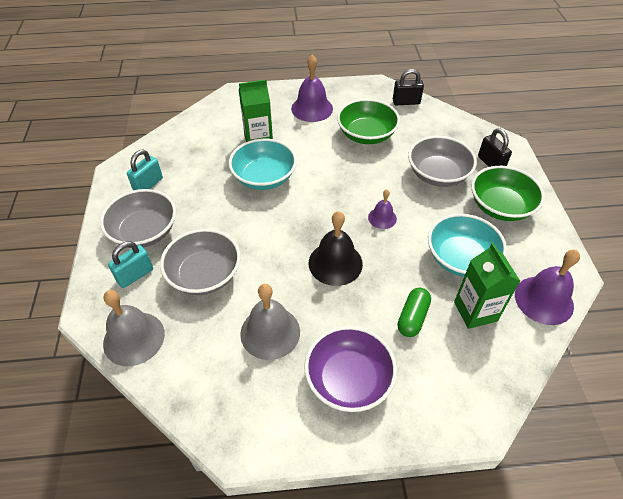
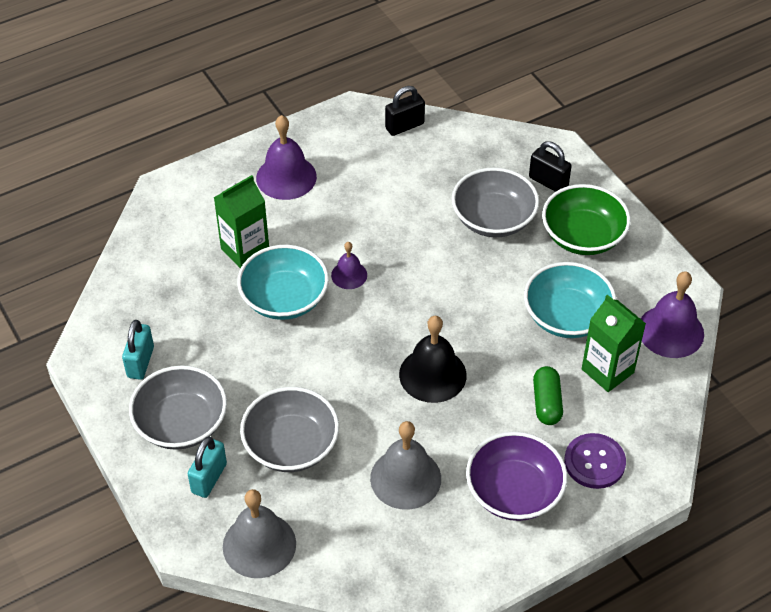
camera: 25 degrees left, 0 degrees up
(366, 135) = (379, 193): green bowl -> none
(382, 218) = (456, 300): purple bell -> purple bell (349, 275)
(429, 383) = (594, 462): none -> purple button

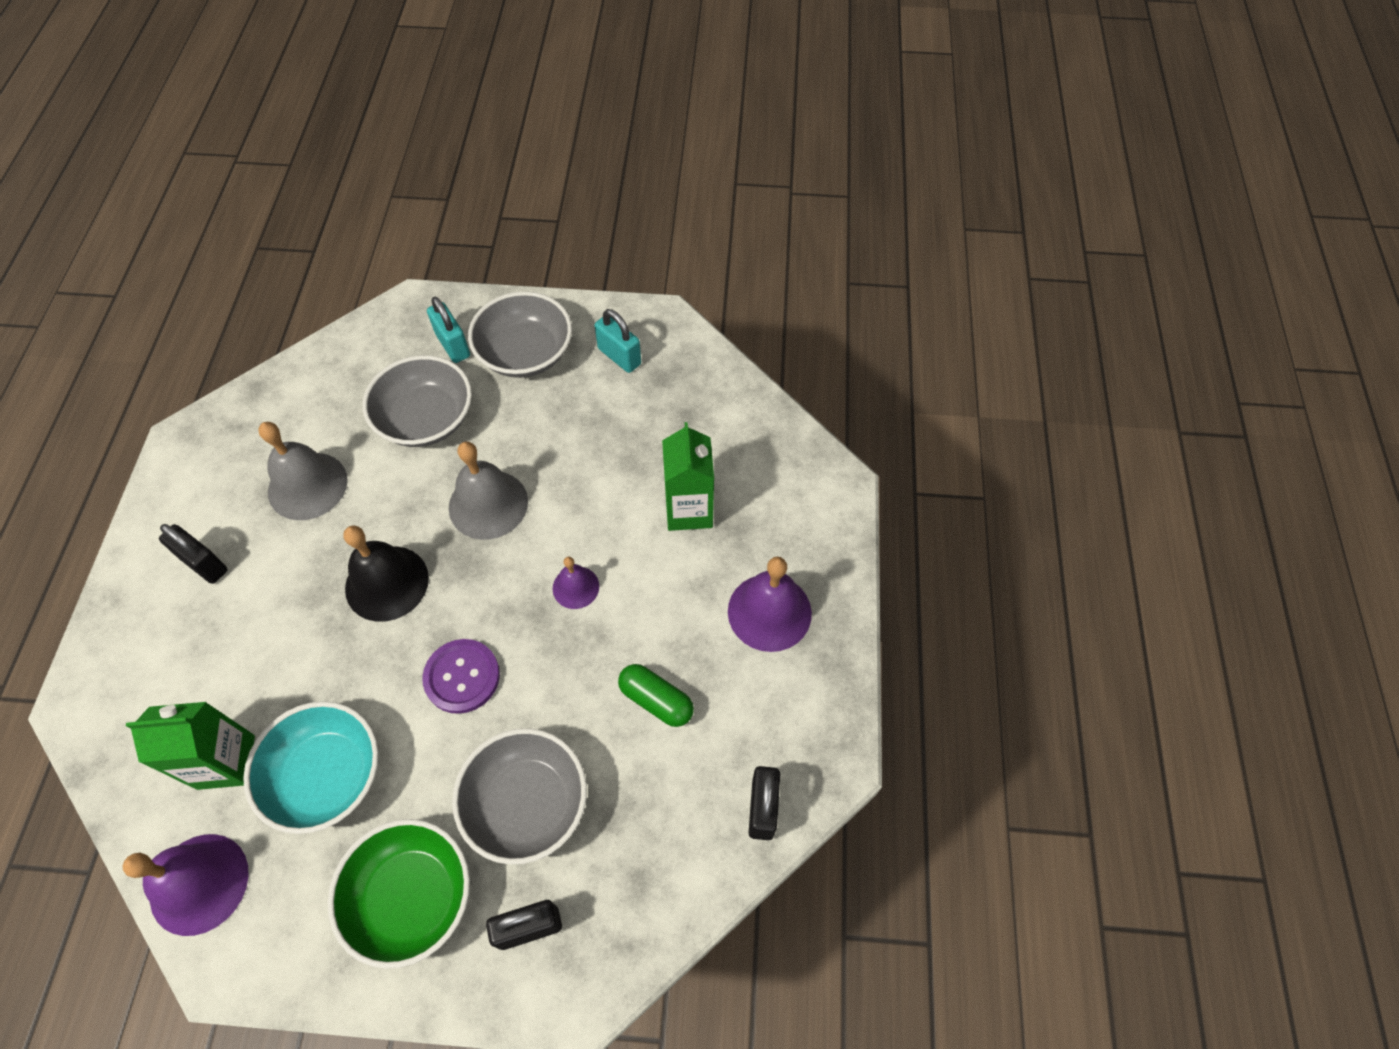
camera: 125 degrees right, 10 degrees up
(259, 545) = (359, 346): grey bell -> grey bell (488, 504)
(284, 299) = (595, 509): turquoise bowl -> none
(514, 492) = (204, 564): purple bowl -> black padlock
(546, 403) = (254, 667): green capsule -> green capsule (656, 700)
(594, 462) = (154, 660): purple button -> purple button (462, 677)

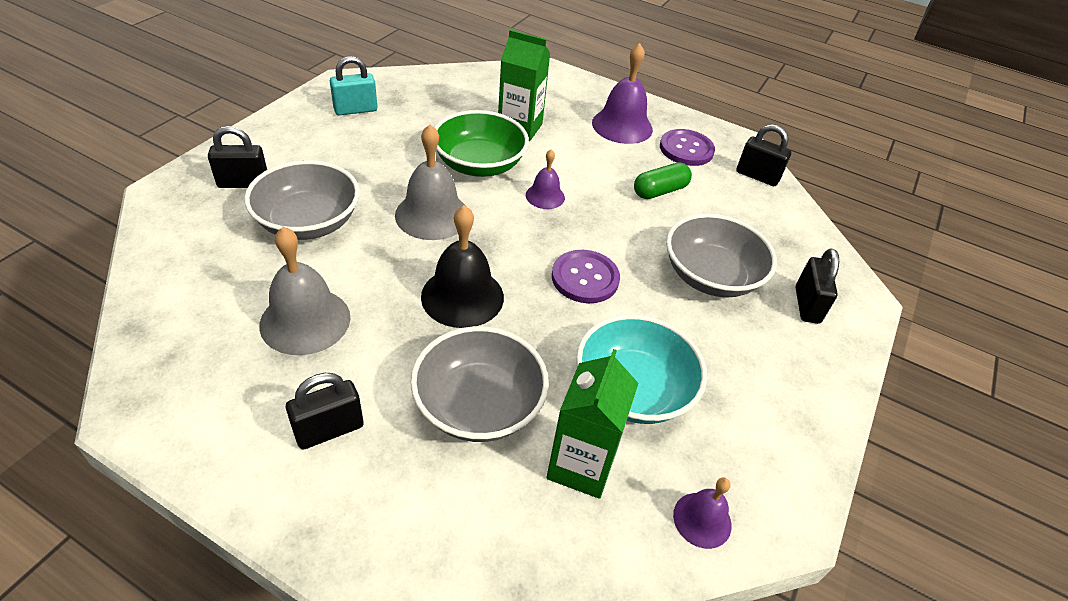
camera: 70 degrees left, 15 degrees down
(199, 883) = (702, 520): purple bell -> purple bell, size x0.56
(411, 897) = (764, 364): green bowl -> green bowl (479, 164)
(453, 345) = (243, 183): turquoise padlock -> black padlock
(525, 353) = (300, 149): grey bowl -> grey bowl (479, 405)
(767, 703) = (686, 149): none -> purple button

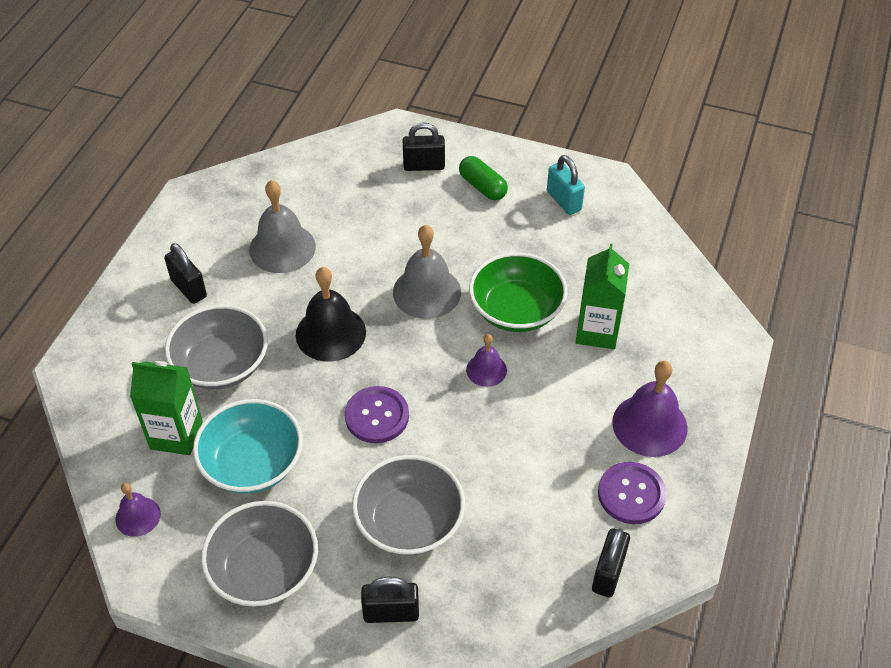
camera: 85 degrees right, 5 degrees up
(243, 183) = (424, 166): black padlock -> black padlock turned 75 degrees counterclockwise
(308, 222) = (389, 217): grey bowl -> grey bowl (264, 570)
(660, 191) = (535, 470): green capsule -> green capsule (482, 187)

